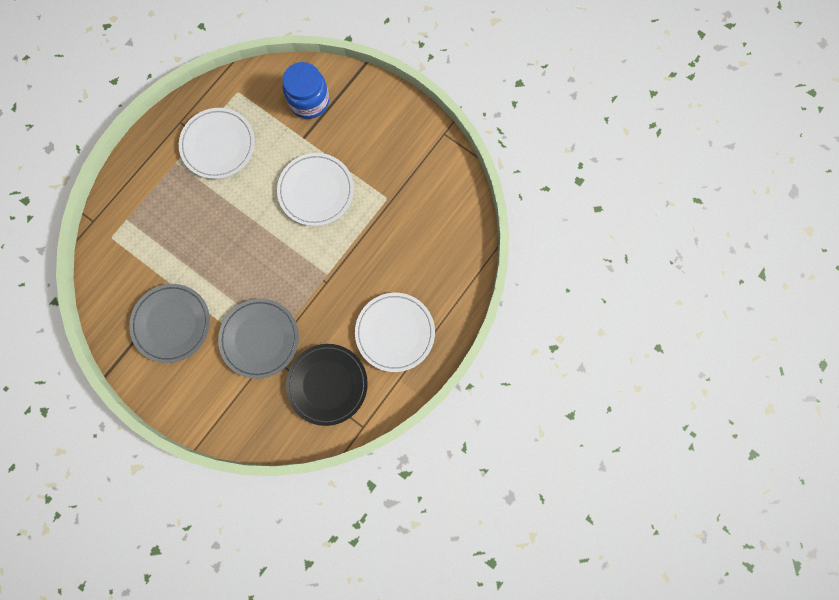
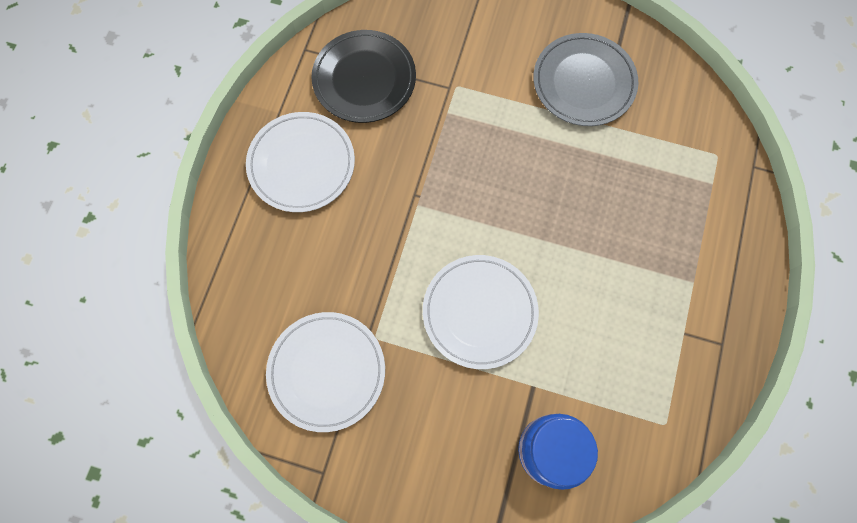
camera: 160 degrees right, 5 degrees down
(218, 145) = (649, 329): white plate -> white plate (327, 371)
(260, 339) = (468, 101): grey plate -> none

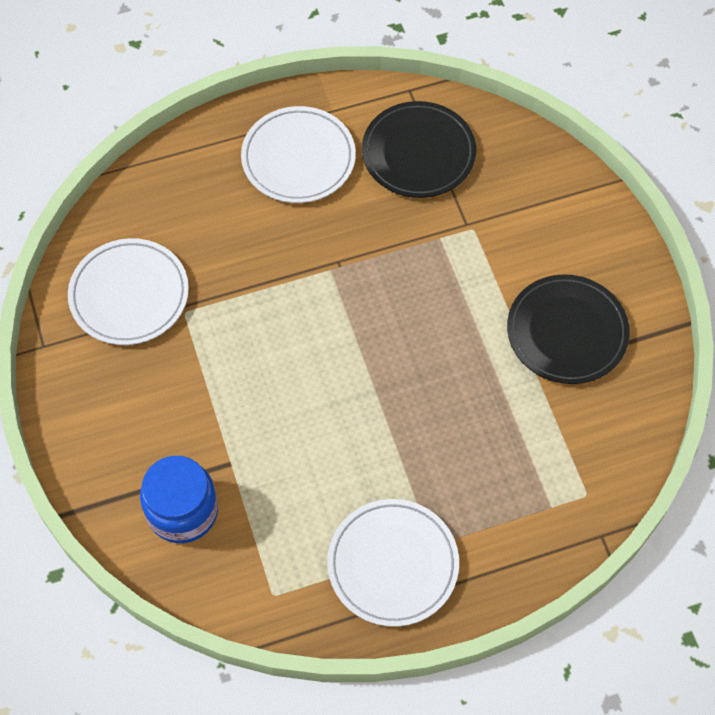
camera: 55 degrees right, 10 degrees down
(479, 312) = (267, 379): white plate -> white plate (393, 564)
(583, 82) = (567, 332): grey plate -> black plate

